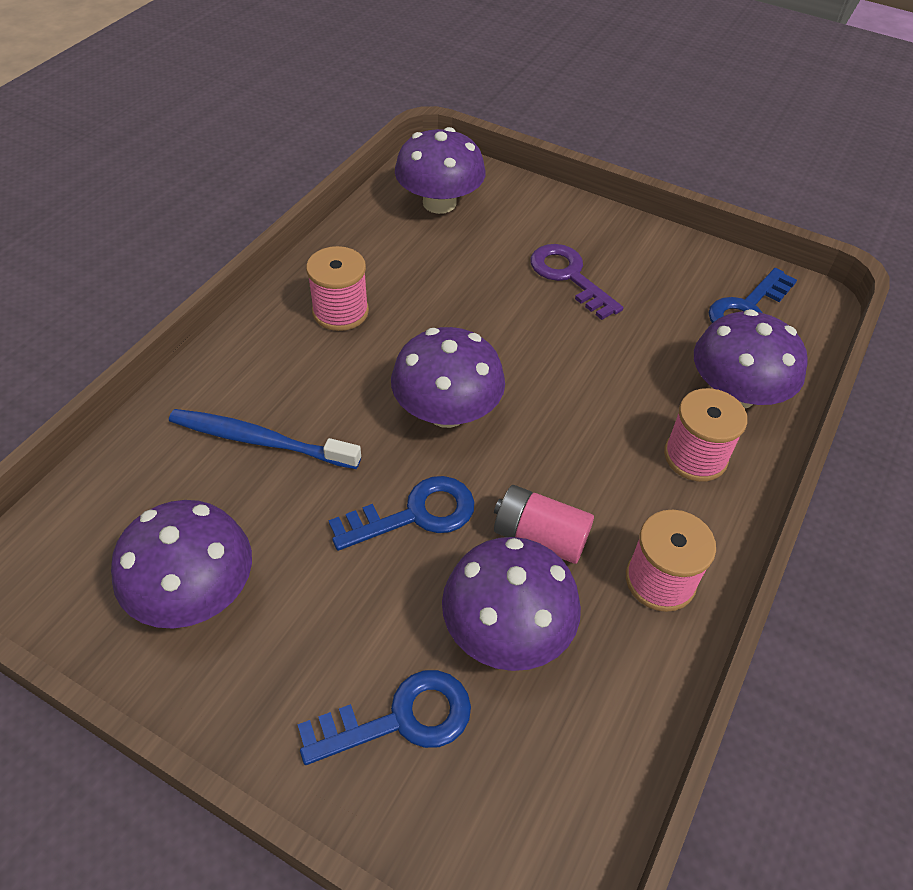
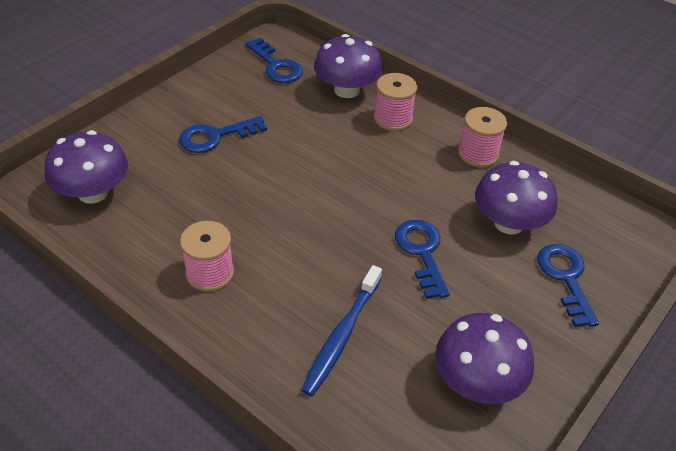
camera: 80 degrees left, 5 degrees down
(447, 411) = (334, 223): purple mushroom -> none
(540, 537) = (445, 196): pink battery -> none
(569, 277) = (215, 137): purple key -> blue key

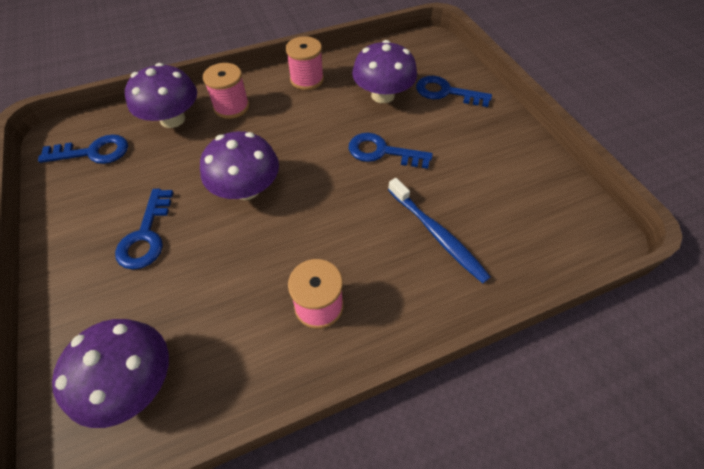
camera: 60 degrees left, 10 degrees up
(477, 382) = (511, 174): purple mushroom -> purple mushroom (246, 189)

